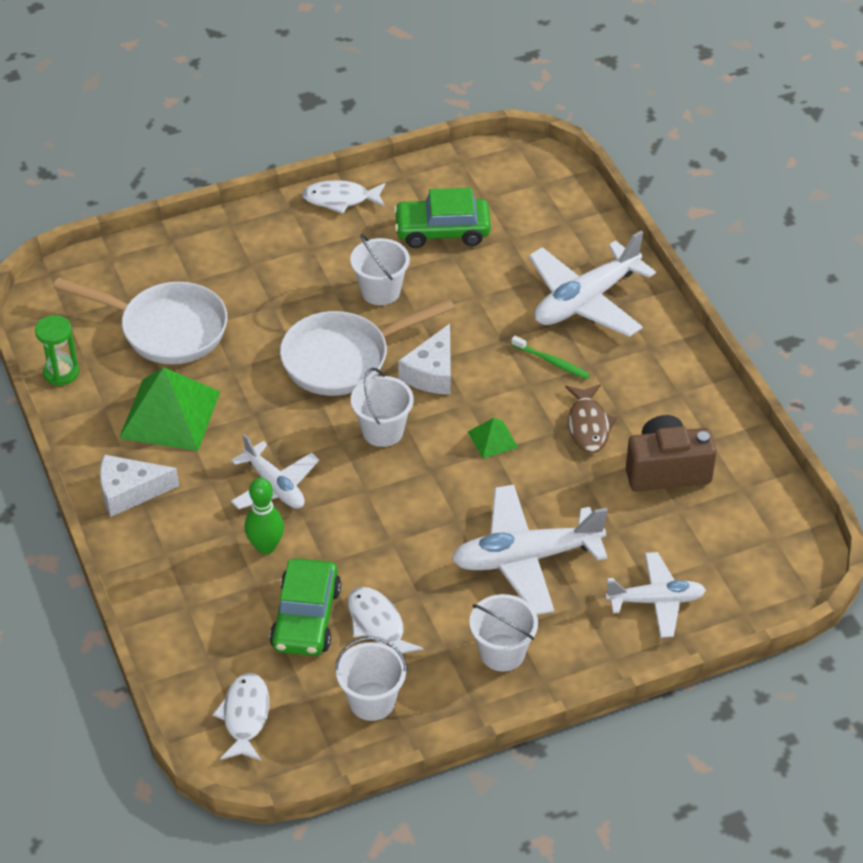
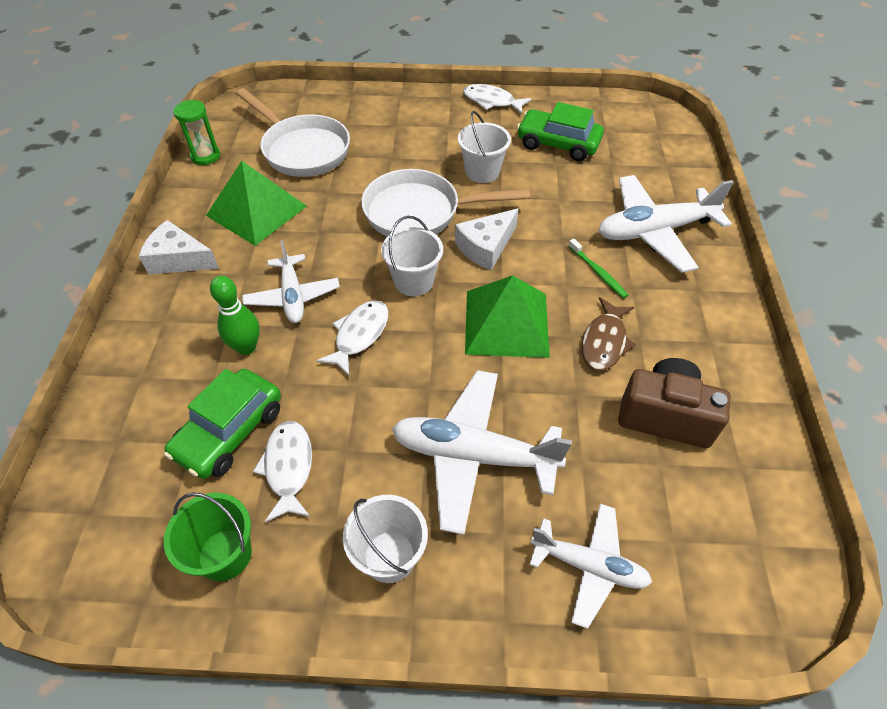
camera: 25 degrees right, 5 degrees up
(245, 716) = (99, 514): white fish -> white fish (359, 335)
(372, 701) = (225, 554): white bucket -> green bucket
(492, 439) = (506, 323): green pyramid -> green pyramid, size x2.12

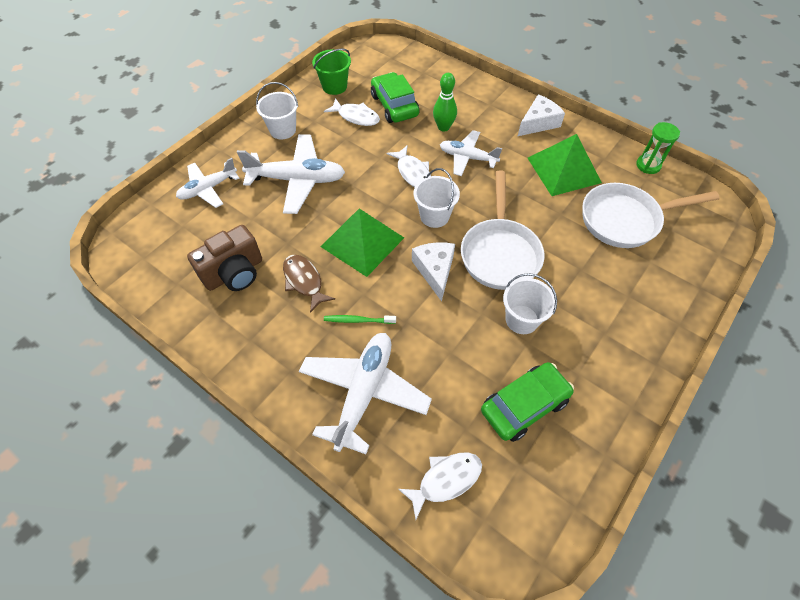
camera: 125 degrees right, 5 degrees up
(420, 212) = (500, 253): white pan -> white pan turned 150 degrees clockwise
(473, 455) = (297, 180): white plane -> white plane turned 45 degrees clockwise
(491, 101) = (629, 395): white fish -> white fish (445, 480)

